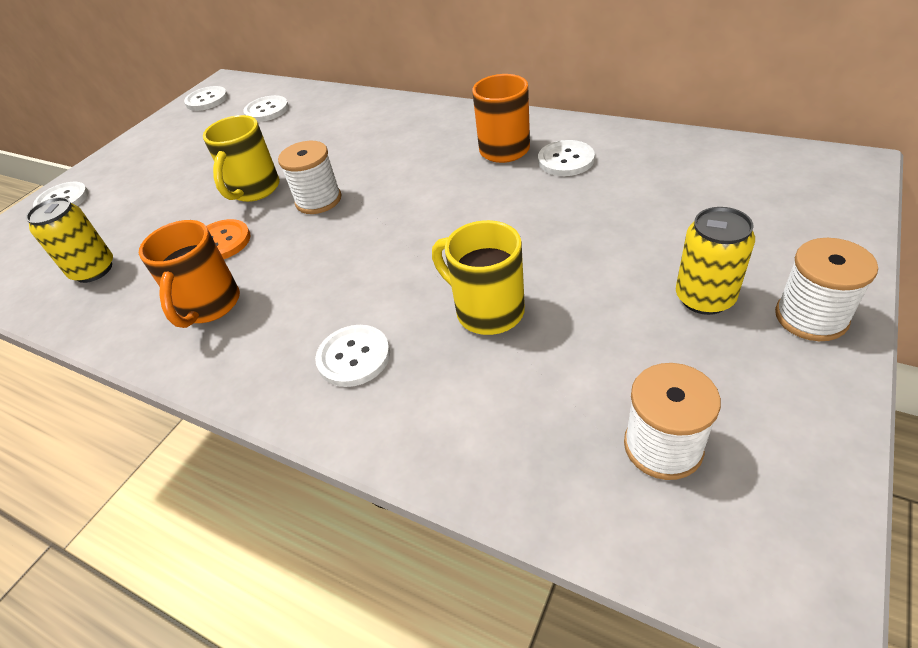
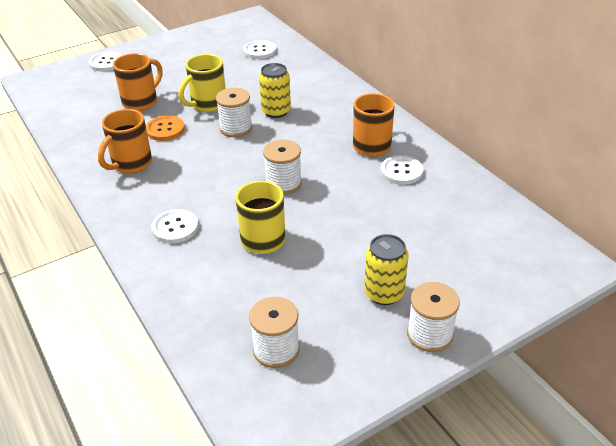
camera: 25 degrees right, 5 degrees down
(93, 270) = (92, 115): yellow can -> yellow can (276, 111)
(156, 224) = (141, 102): none -> orange mug
(207, 100) = (232, 26): white button -> none
(444, 234) = (283, 183): none -> white spool

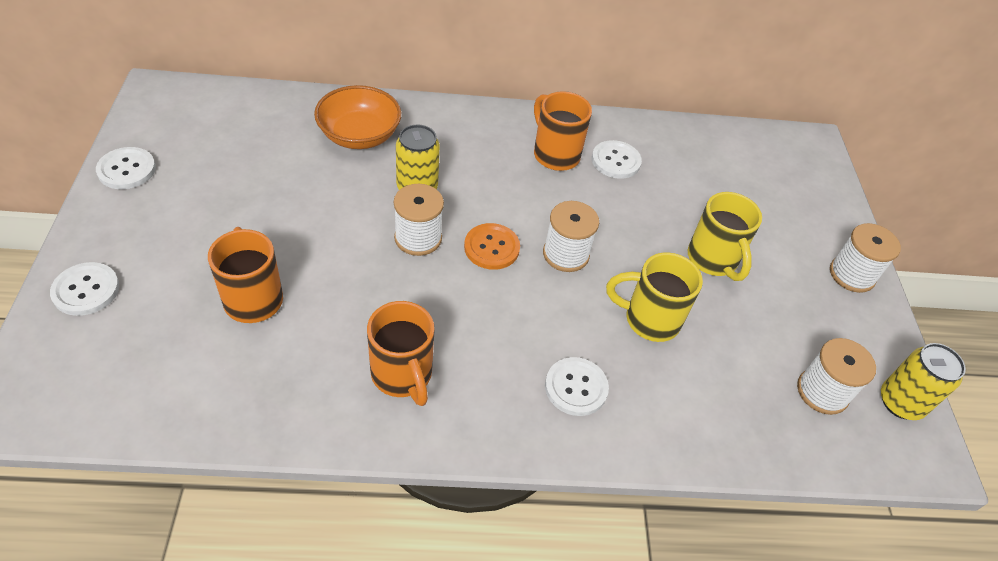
camera: 65 degrees left, 10 degrees up
(165, 129) = (352, 304): orange button -> orange button (491, 248)
(207, 104) = (336, 237): yellow mug -> yellow mug (713, 260)
(259, 51) = (258, 129): white button -> white button (127, 170)
(294, 78) = (359, 135): none -> orange bowl
(384, 293) = (785, 274): yellow can -> yellow can (900, 402)

